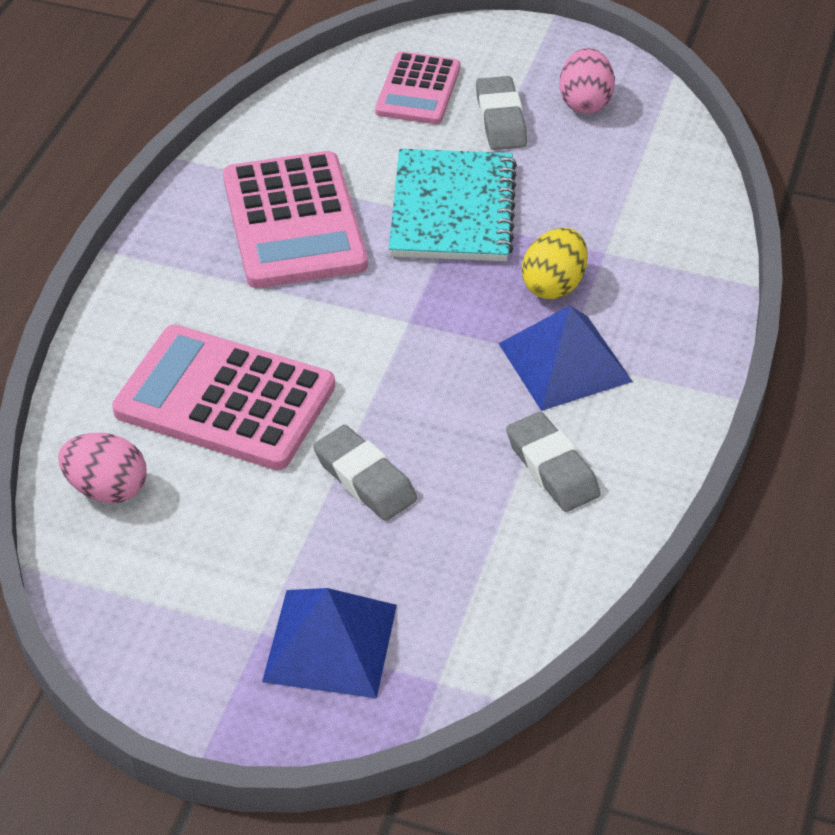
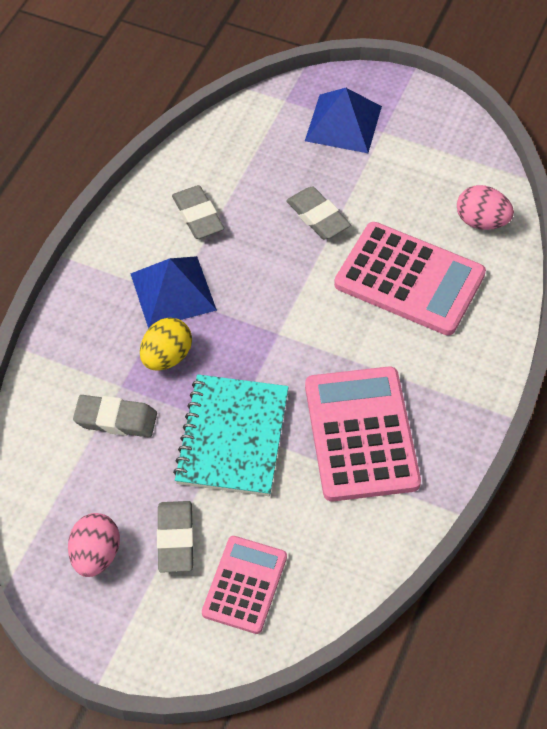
camera: 175 degrees left, 10 degrees up
(600, 218) = (116, 419): none -> grey eraser

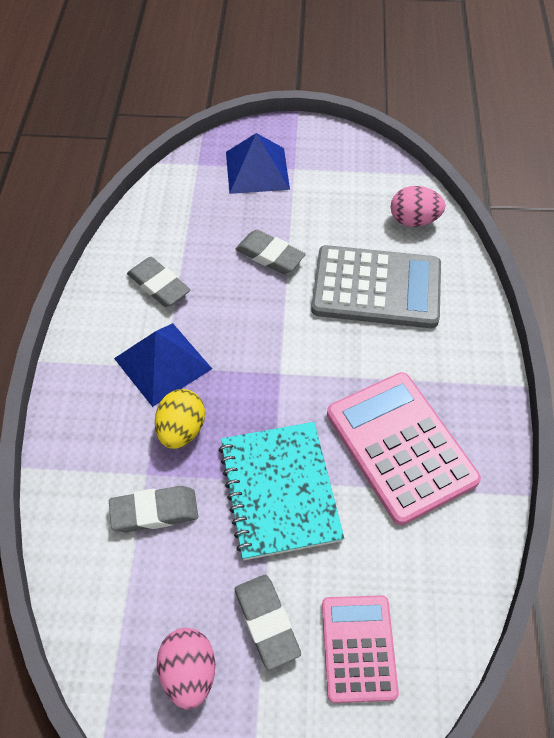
camera: 20 degrees left, 0 degrees up
(409, 279) = (376, 288): pink calculator -> grey calculator

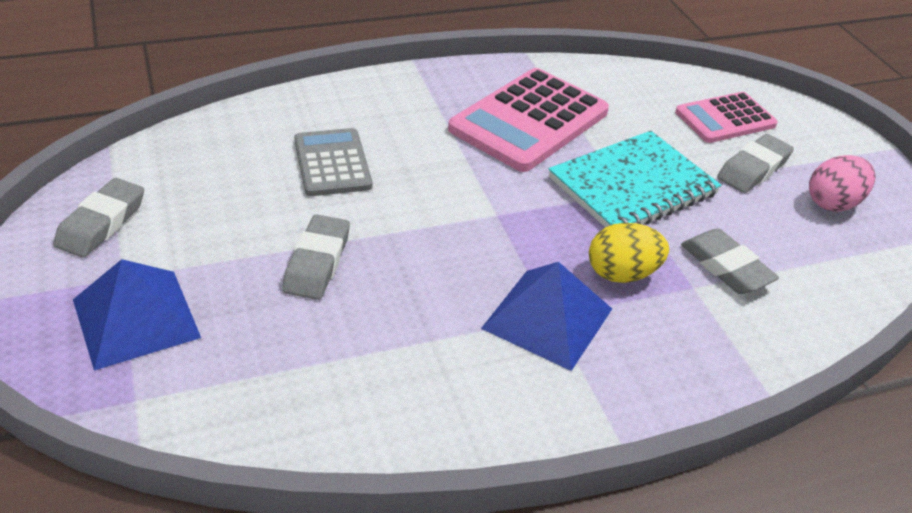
camera: 115 degrees left, 15 degrees down
(159, 285) = (424, 364): grey eraser -> grey eraser (101, 223)
(376, 288) = (332, 163): grey calculator -> grey calculator, size x0.61
(413, 220) = (205, 150): pink egg -> none

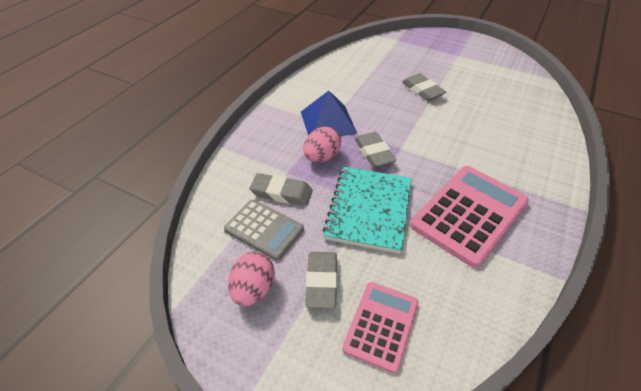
camera: 140 degrees right, 5 degrees up
(101, 223) = (495, 61): grey eraser -> grey eraser (374, 153)
(136, 318) = (433, 50): blue pyramid -> none
(332, 163) = (488, 124): grey calculator -> grey calculator (264, 229)
(529, 121) = (469, 214): pink calculator -> pink calculator turned 45 degrees clockwise
(622, 274) = (321, 157): yellow egg -> pink egg

